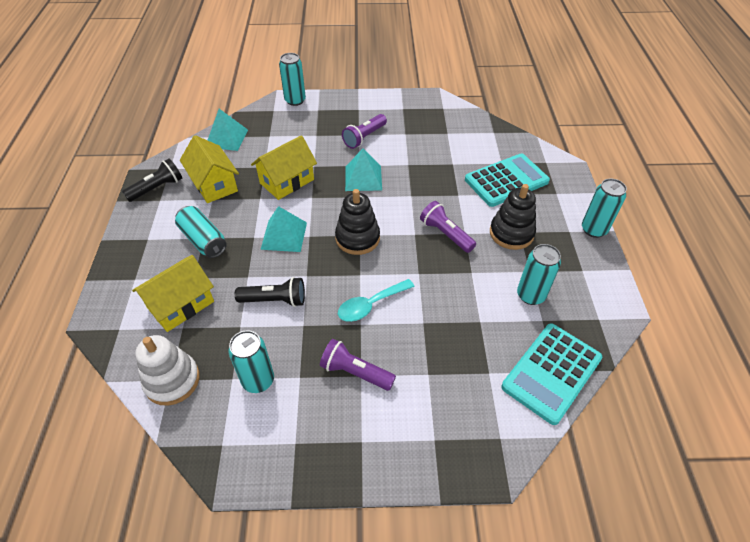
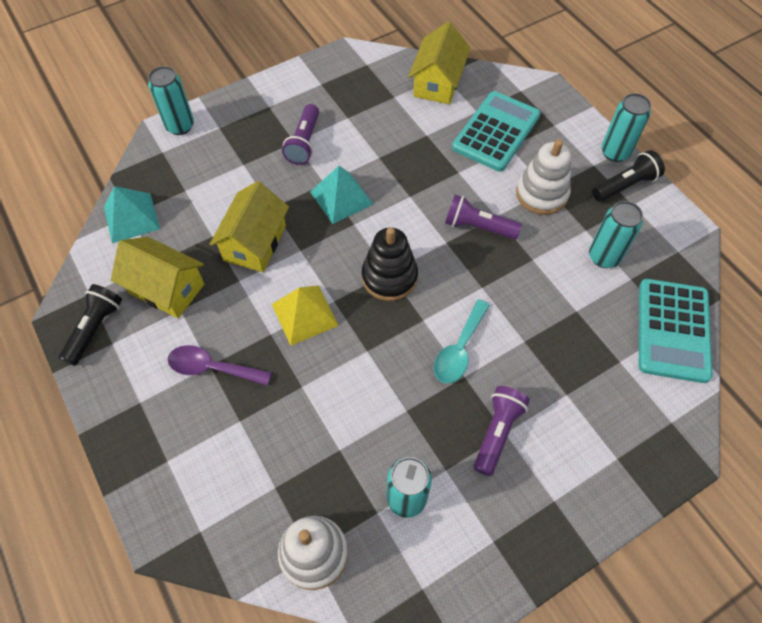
camera: 30 degrees left, 10 degrees up
(181, 305) = (251, 461): yellow house -> yellow house (437, 83)
(203, 240) = (212, 368): turquoise can -> purple spoon
(275, 300) = (354, 398): black flashlight -> black flashlight (625, 185)
(284, 235) = (304, 314): turquoise pyramid -> yellow pyramid
(355, 372) = (497, 432): purple flashlight -> purple flashlight turned 120 degrees clockwise
(511, 233) = (541, 194): black stacking toy -> white stacking toy

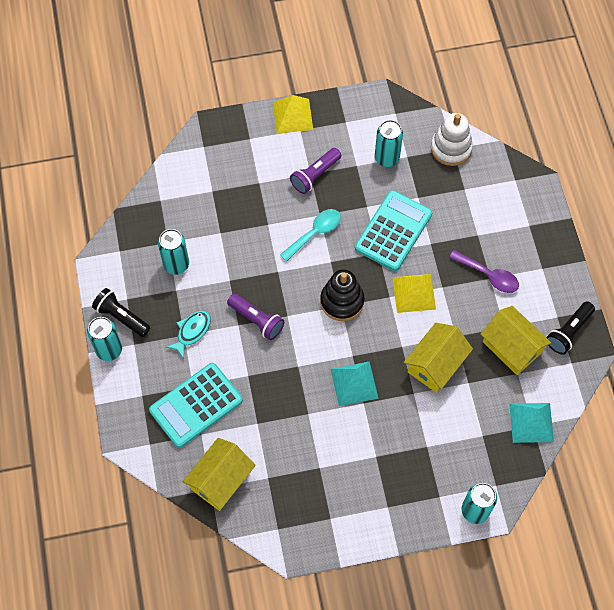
camera: 160 degrees left, 5 degrees up
(304, 143) = (367, 451): purple flashlight -> none
(541, 194) = (192, 332): white stacking toy -> turquoise fish
(577, 521) = (292, 116): none -> yellow pyramid
(625, 185) = (121, 317): black flashlight -> black flashlight turned 45 degrees clockwise
(673, 330) = (163, 198): turquoise calculator -> turquoise calculator (393, 231)

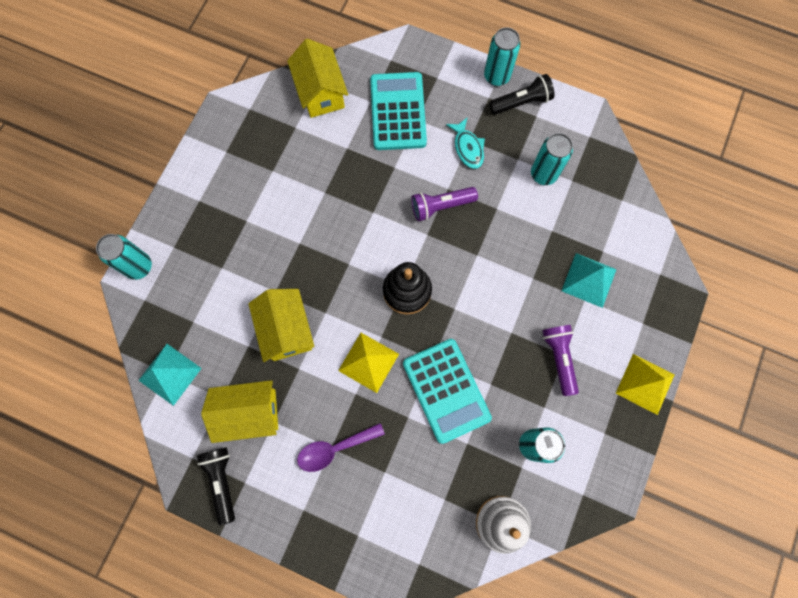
camera: 125 degrees right, 10 degrees up
(315, 233) = (494, 314): turquoise spoon -> none
(354, 383) = (322, 247): turquoise pyramid -> turquoise pyramid (588, 280)

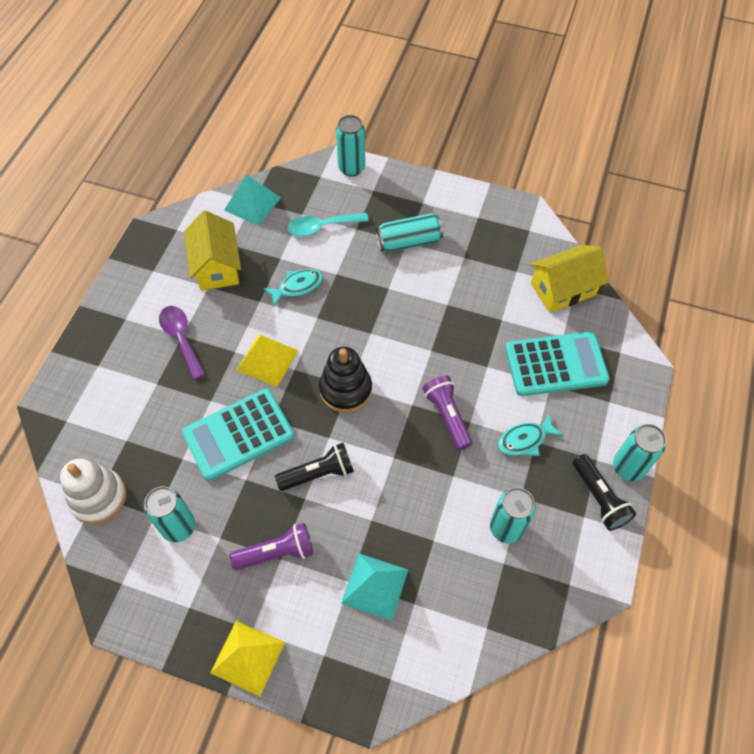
camera: 85 degrees right, 15 degrees down
(214, 302) = (322, 227): none -> turquoise spoon
(222, 481) = (155, 253): black flashlight -> black flashlight (318, 473)
(246, 219) = (408, 242): none -> turquoise can
(286, 330) = (297, 287): yellow house -> turquoise fish

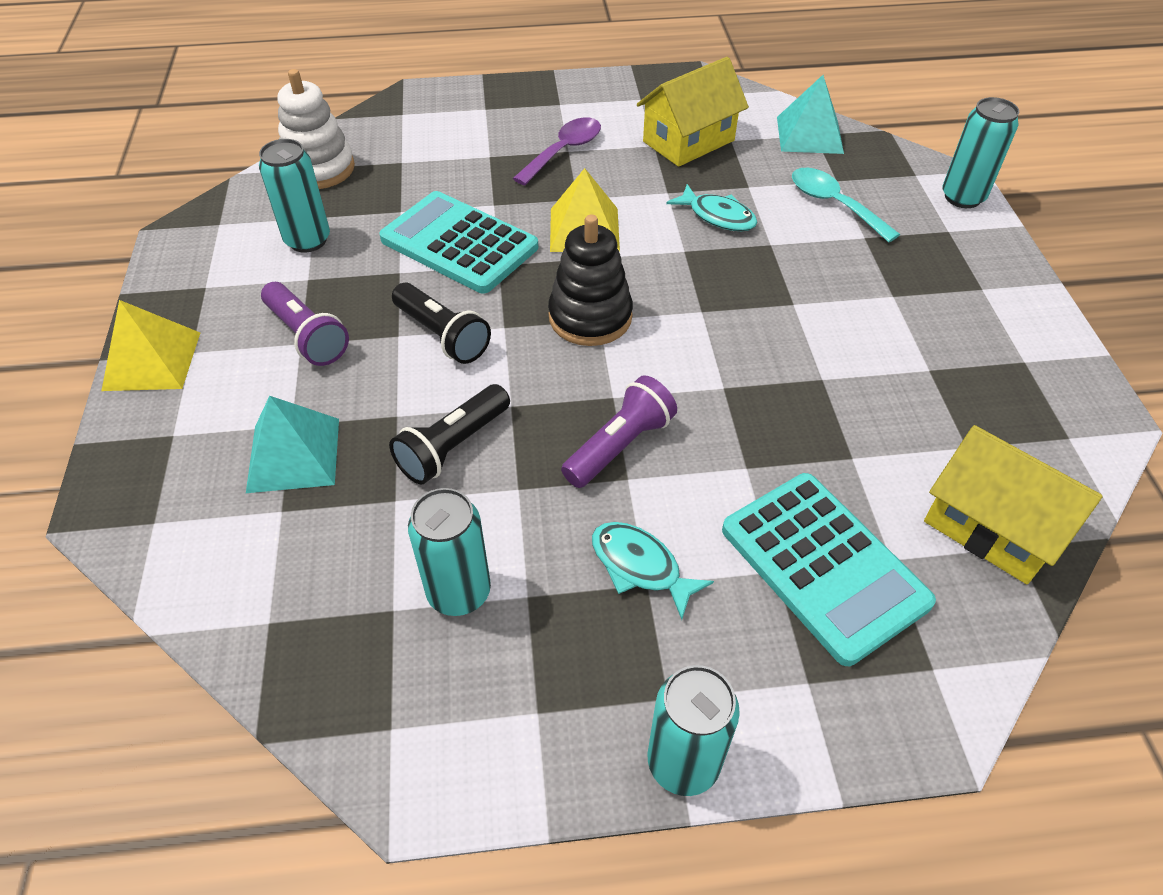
camera: 65 degrees right, 10 degrees down
(408, 242) = (895, 297): turquoise can -> none
(599, 498) = (588, 727): black flashlight -> black flashlight (453, 446)

